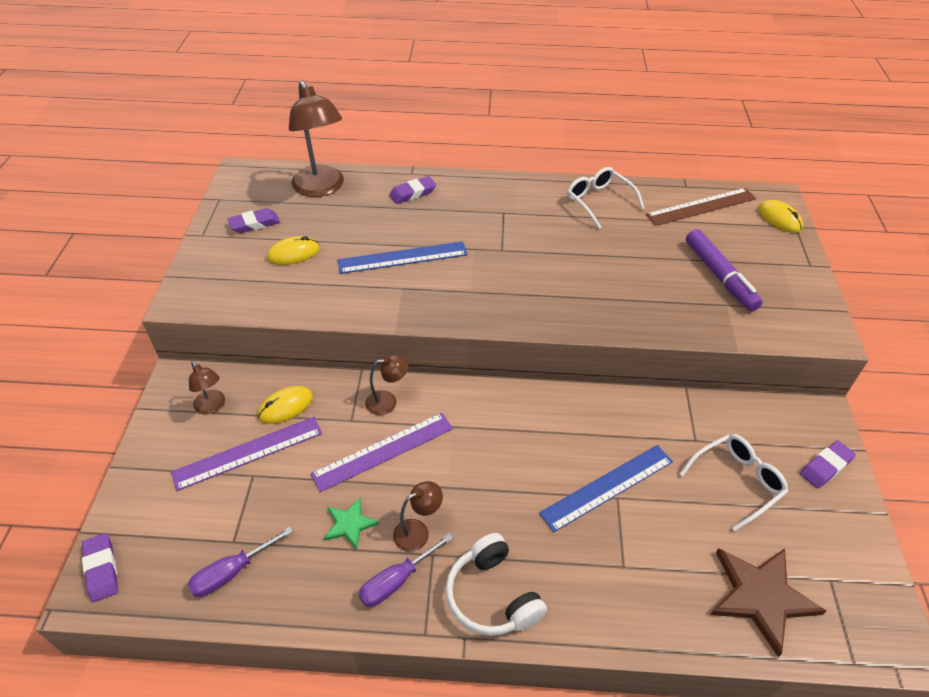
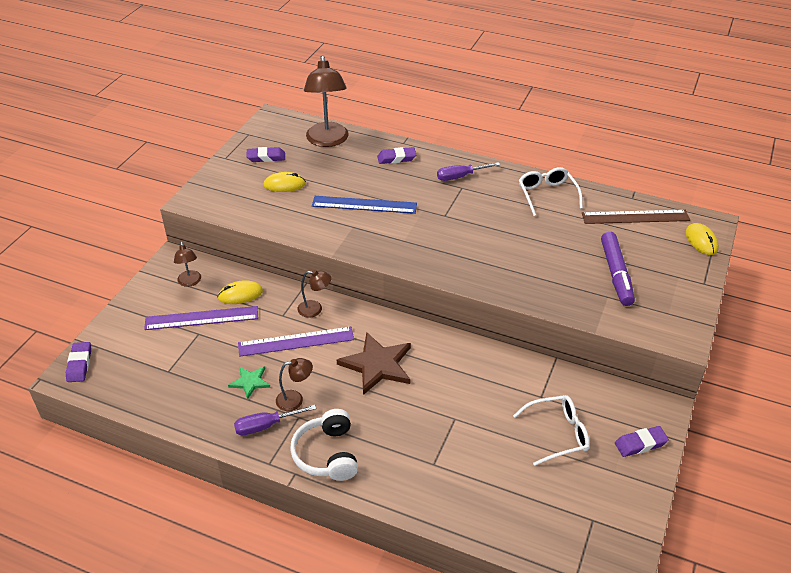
camera: 20 degrees right, 5 degrees down
(232, 572) = (160, 389): purple screwdriver -> purple screwdriver (460, 176)
(607, 486) = (451, 409): blue ruler -> none
(761, 596) = (529, 514): brown star -> brown star (377, 365)

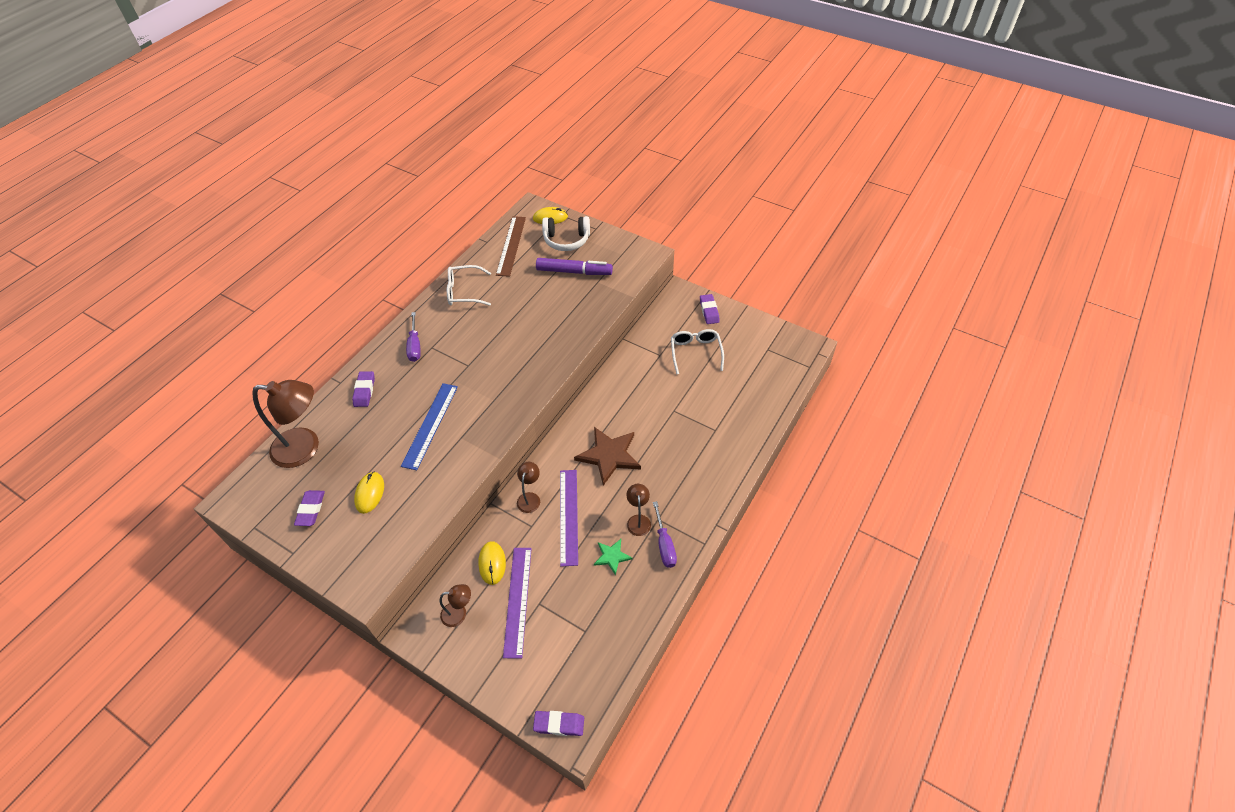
camera: 80 degrees left, 10 degrees up
(327, 454) = (699, 500): white headphones -> white headphones (566, 240)

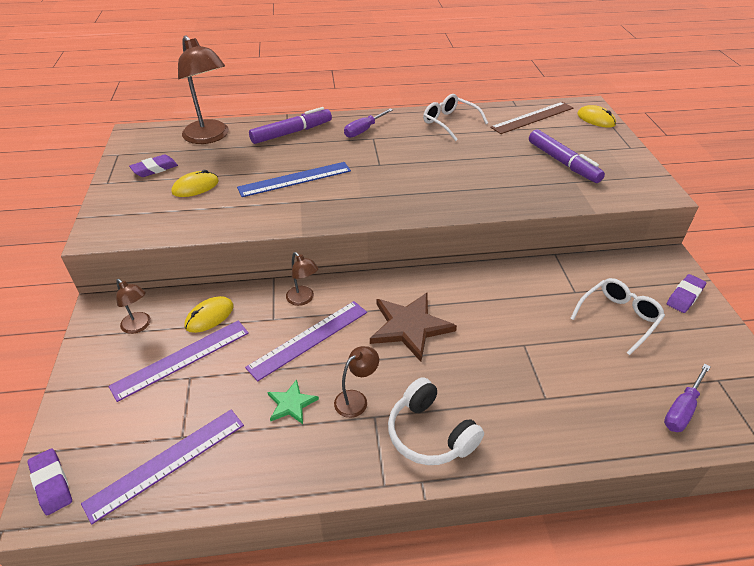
camera: 50 degrees right, 10 degrees down
(364, 391) = (291, 132): purple eraser -> purple marker
(530, 498) = (303, 299): brown lamp -> brown lamp turned 75 degrees clockwise
(566, 240) = (589, 140): white headphones -> white headphones (430, 434)
(598, 649) = (166, 462): none -> purple ruler
(664, 544) = (347, 444): purple screwdriver -> purple screwdriver (682, 409)

